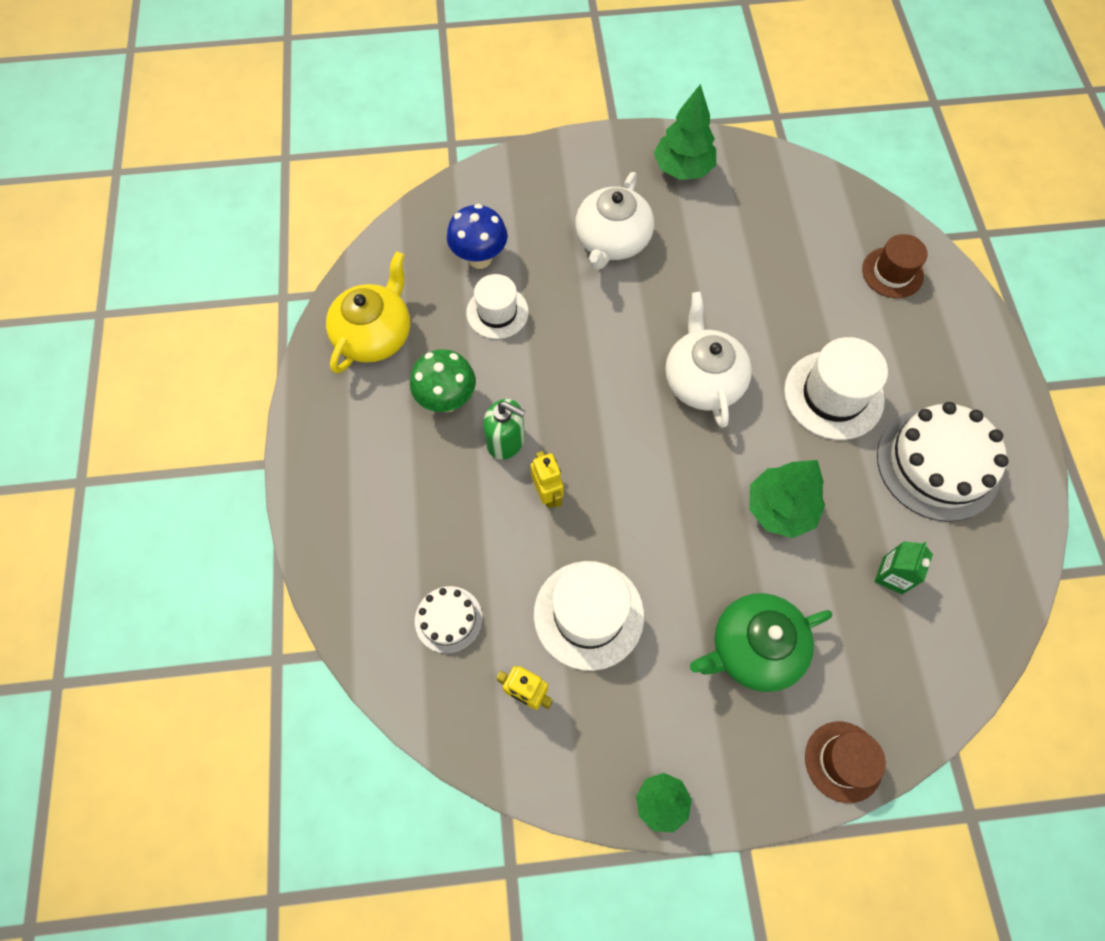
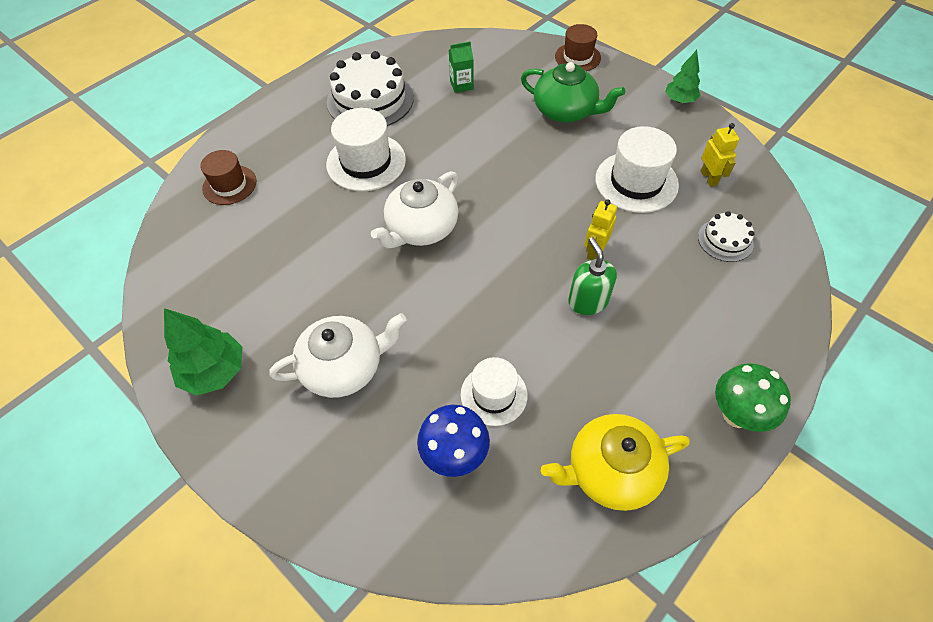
camera: 130 degrees left, 10 degrees down
(447, 400) = (602, 364): green mushroom -> green mushroom (736, 414)
(780, 509) = (473, 143): green tree -> none

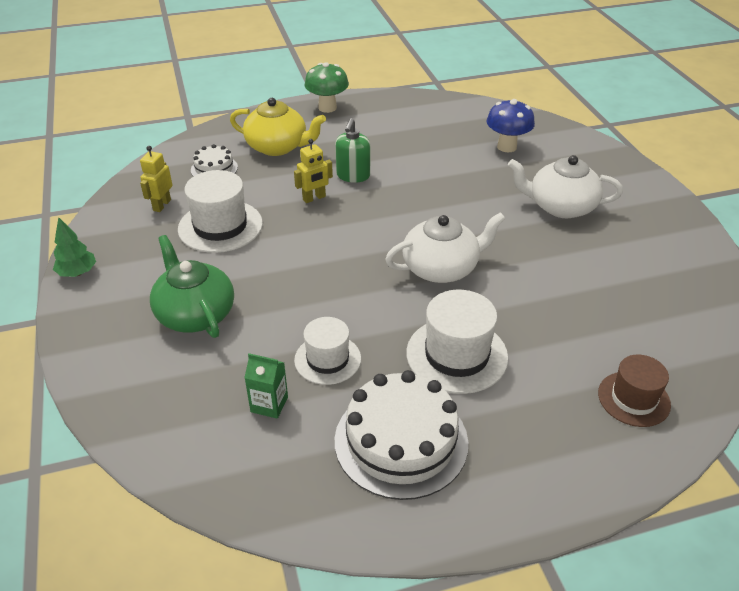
camera: 150 degrees left, 15 degrees down
(215, 372) = (668, 239): green tree -> none
(494, 394) = (462, 160): white hat -> white hat (327, 359)
(577, 57) = (95, 373): brown hat -> none
(610, 471) = (420, 115): yellow teapot -> yellow teapot (278, 147)

